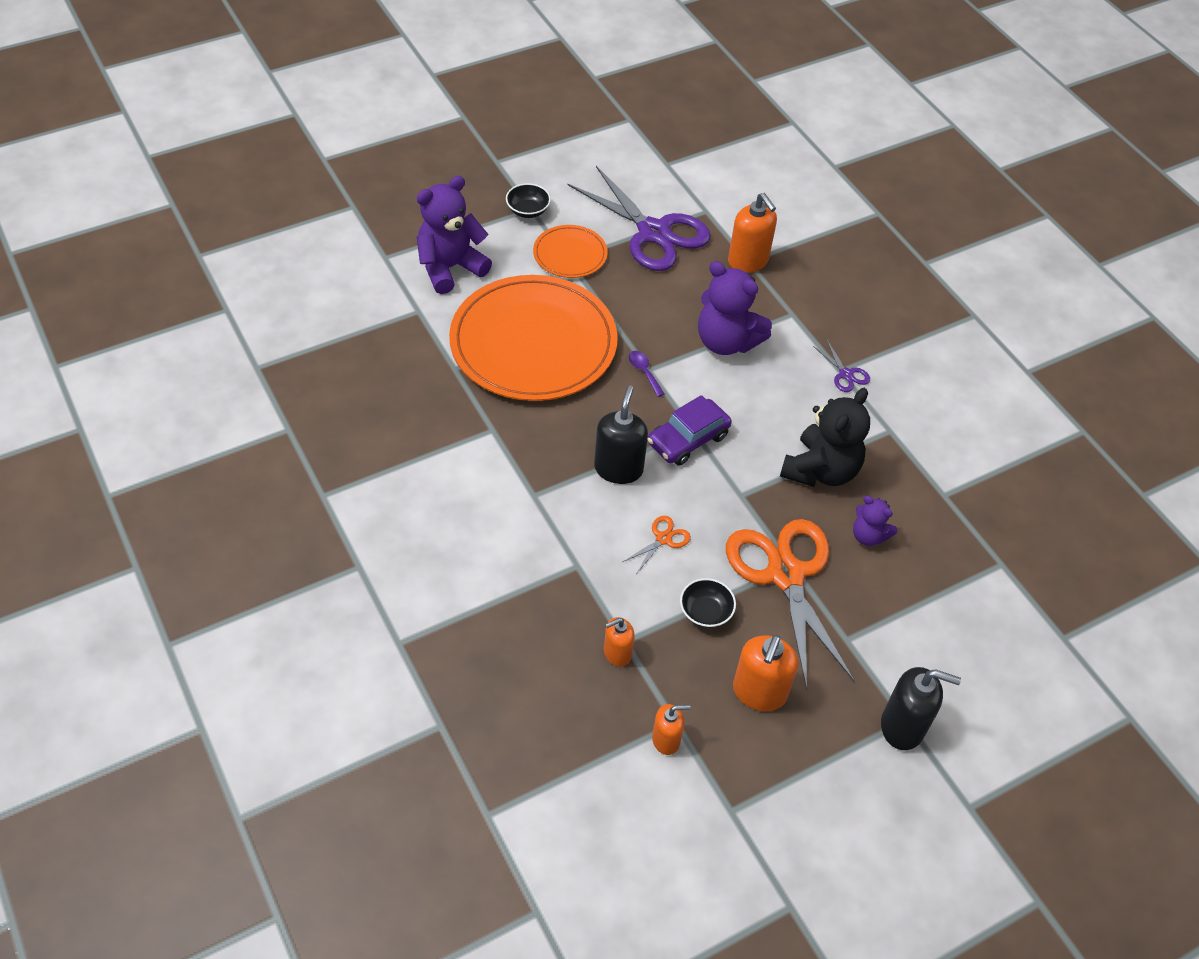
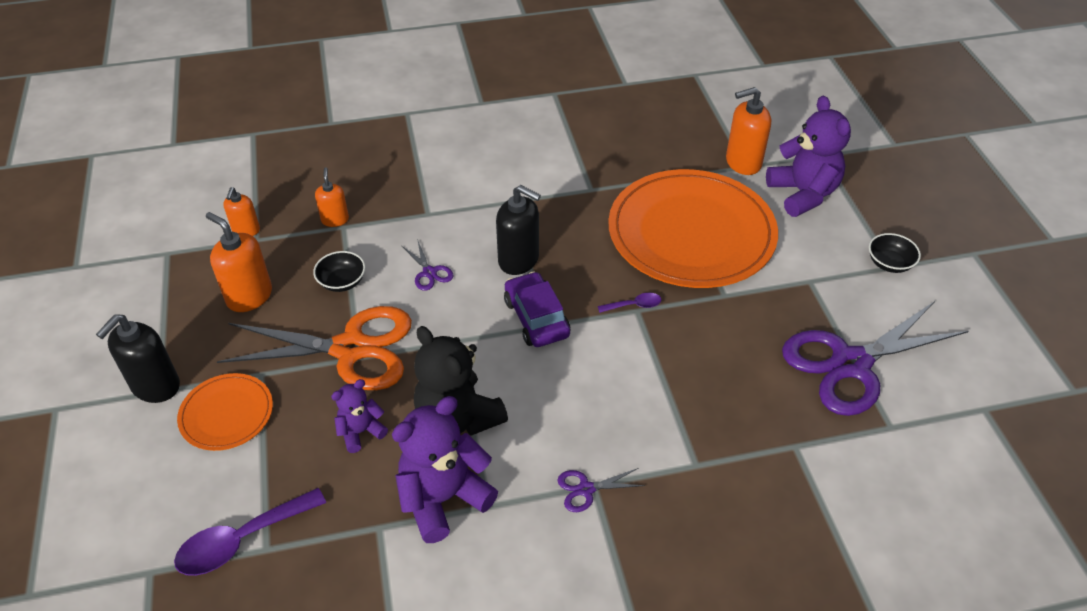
camera: 110 degrees right, 5 degrees down
(570, 254) = (817, 284): orange plate -> orange plate (226, 414)
(663, 539) = (429, 273): orange scissors -> purple scissors
(726, 341) = (663, 386): purple teddy bear -> purple teddy bear (443, 498)
(748, 261) = (794, 445): orange soap dispenser -> orange soap dispenser (743, 162)
(1004, 584) = (241, 540): none -> purple spoon

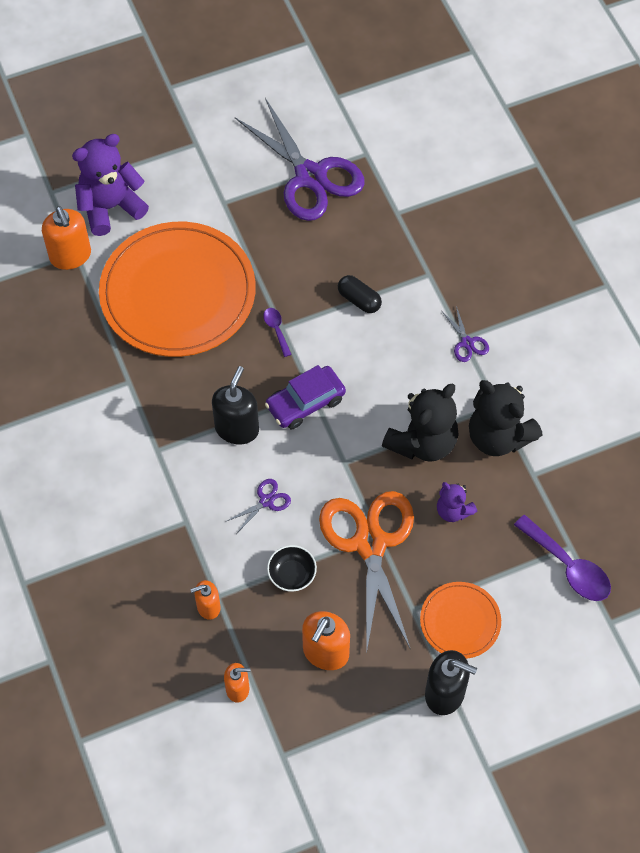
camera: 100 degrees left, 15 degrees up
(443, 498) = (498, 436): purple teddy bear -> black teddy bear
(665, 386) = (359, 300): none -> black capsule
(889, 263) = (192, 146): black bowl -> none

